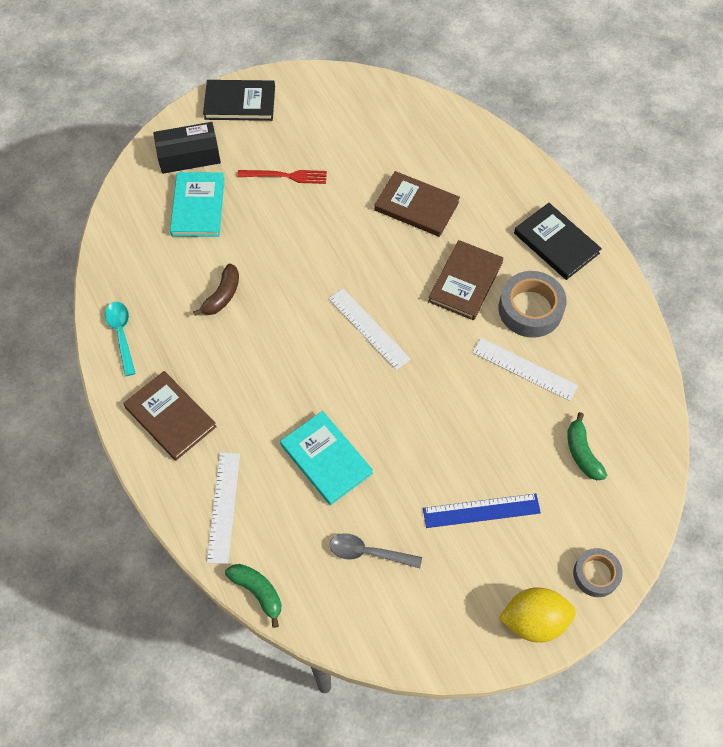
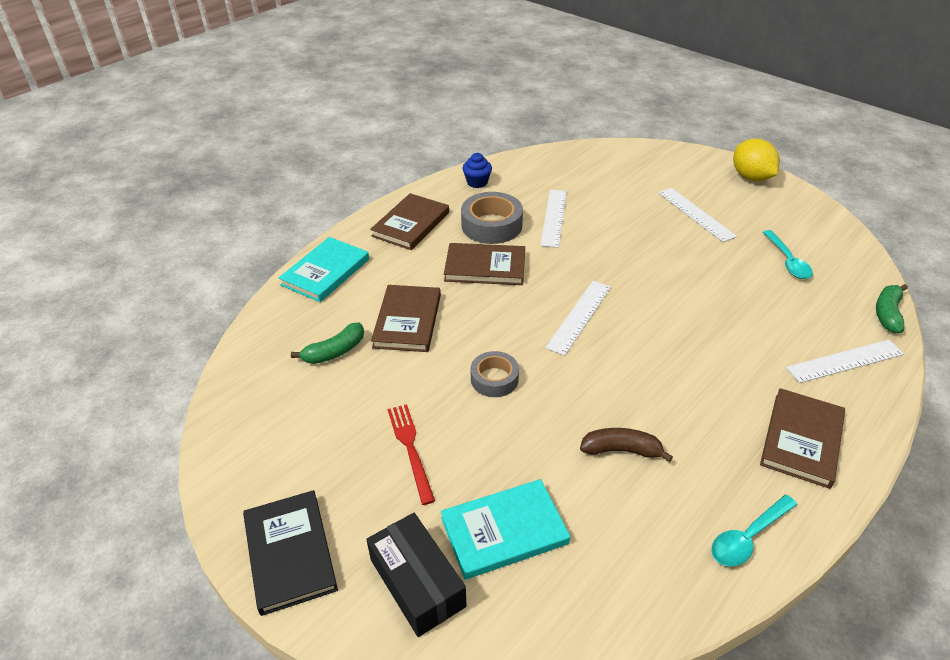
camera: 110 degrees left, 20 degrees down
(326, 459) = (734, 307): turquoise book -> turquoise book (325, 272)
(368, 552) = (787, 261): grey spoon -> turquoise spoon
(481, 511) = (696, 214): blue ruler -> white ruler
(556, 243) = (411, 224): black book -> brown book
(582, 453) = (606, 179): green banana -> green banana (334, 351)
(596, 574) = (692, 160): grey tape -> grey tape (494, 379)
(616, 322) = (477, 182): none -> blue cupcake

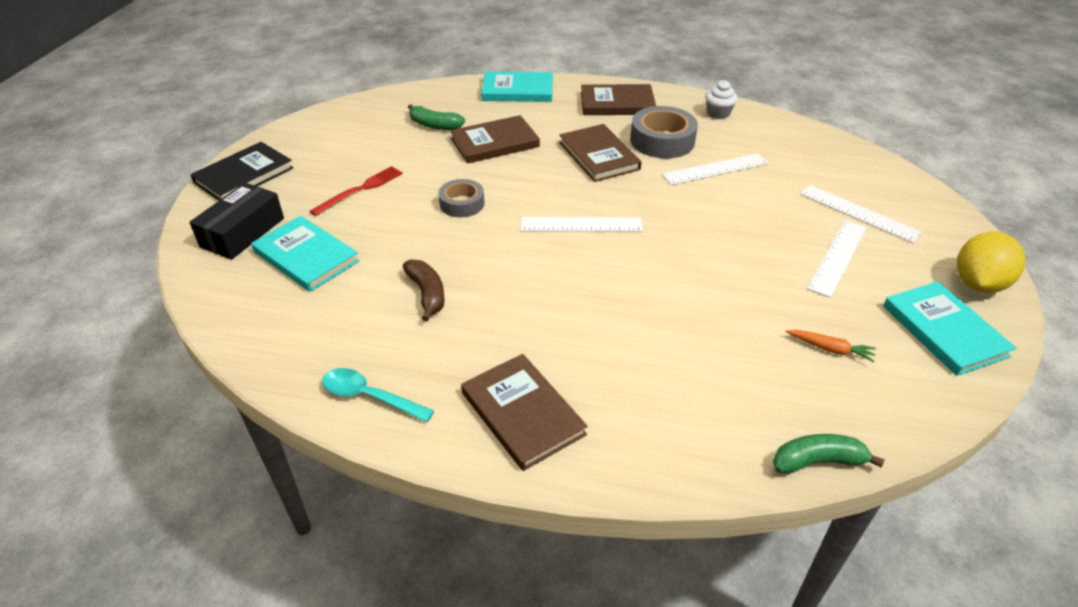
camera: 60 degrees right, 0 degrees up
(477, 182) = (718, 113): blue cupcake -> white cupcake
(787, 261) = (830, 349): turquoise spoon -> orange carrot
(788, 210) = (944, 331): none -> turquoise book
(801, 440) = (522, 413): brown book -> brown book turned 60 degrees clockwise
(845, 361) = (682, 431): white ruler -> white ruler (859, 213)

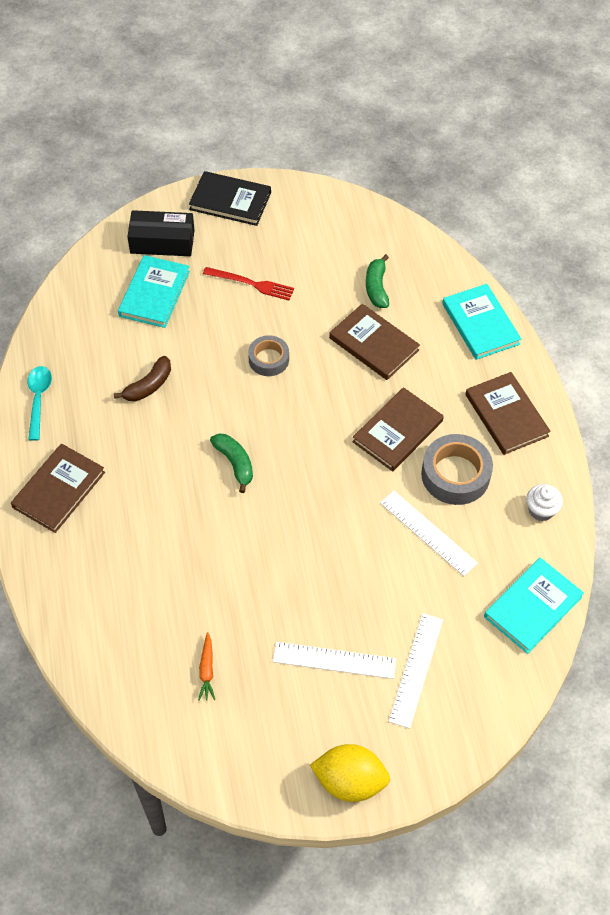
camera: 65 degrees right, 15 degrees up
(581, 224) = (283, 453): white ruler -> none
(818, 461) = (86, 678): green banana -> green banana (235, 463)
(944, 331) = (268, 755): turquoise book -> turquoise book (533, 607)

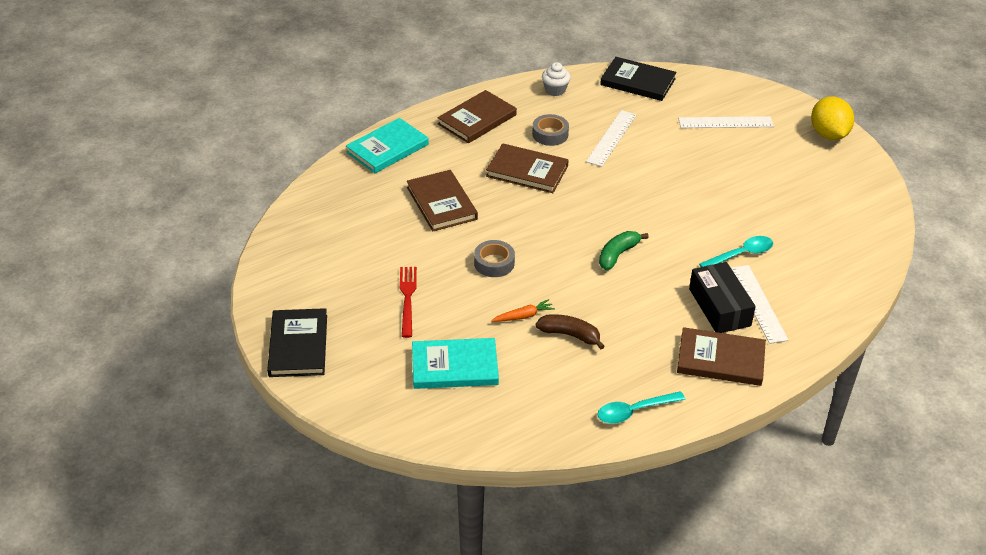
camera: 110 degrees left, 15 degrees down
(162, 241) = (380, 383): black box -> black box (719, 307)
(185, 574) = (741, 254): none -> turquoise spoon
(207, 670) = (809, 220): orange carrot -> orange carrot (523, 316)
(334, 660) = (749, 160): white ruler -> white ruler (758, 303)
(374, 344) = (441, 203): brown book -> brown book turned 45 degrees counterclockwise
(376, 287) = (373, 215): green banana -> none
(455, 475) = (550, 134): grey tape -> grey tape, size x0.62
(533, 607) = (638, 82): turquoise book -> black book

